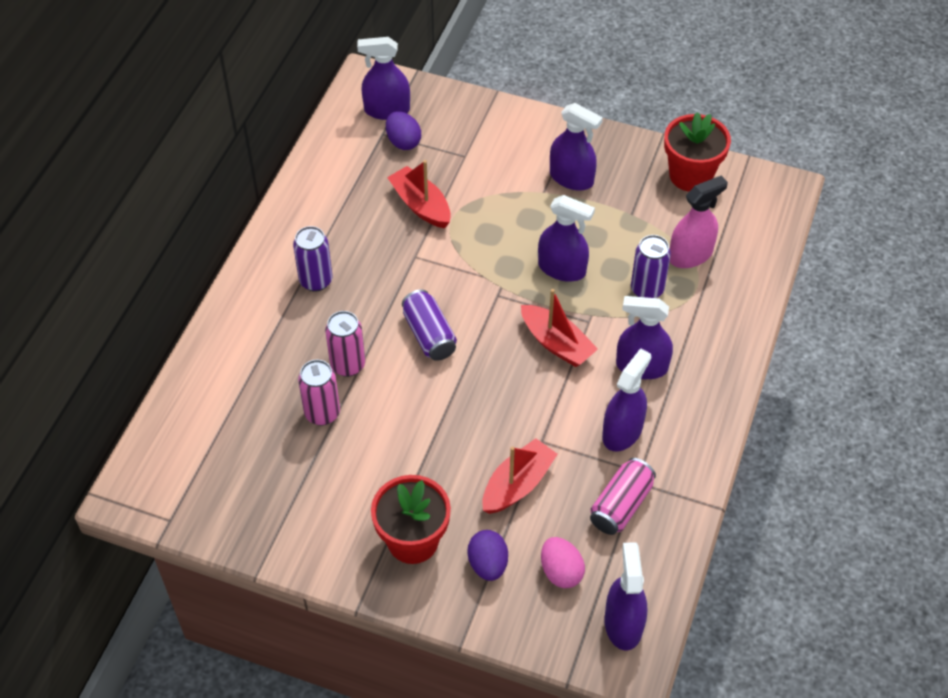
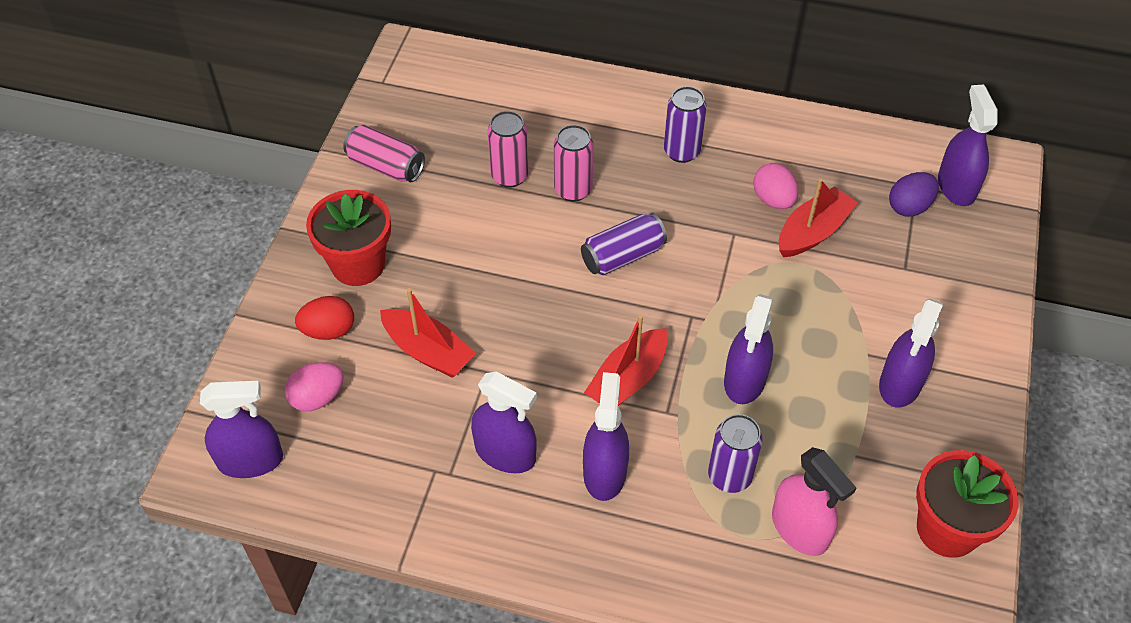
camera: 85 degrees right, 0 degrees up
(382, 225) = (773, 200): none -> pink egg
(488, 564) = (329, 330): purple egg -> red egg
(621, 505) = (402, 454): pink can -> pink can (386, 166)

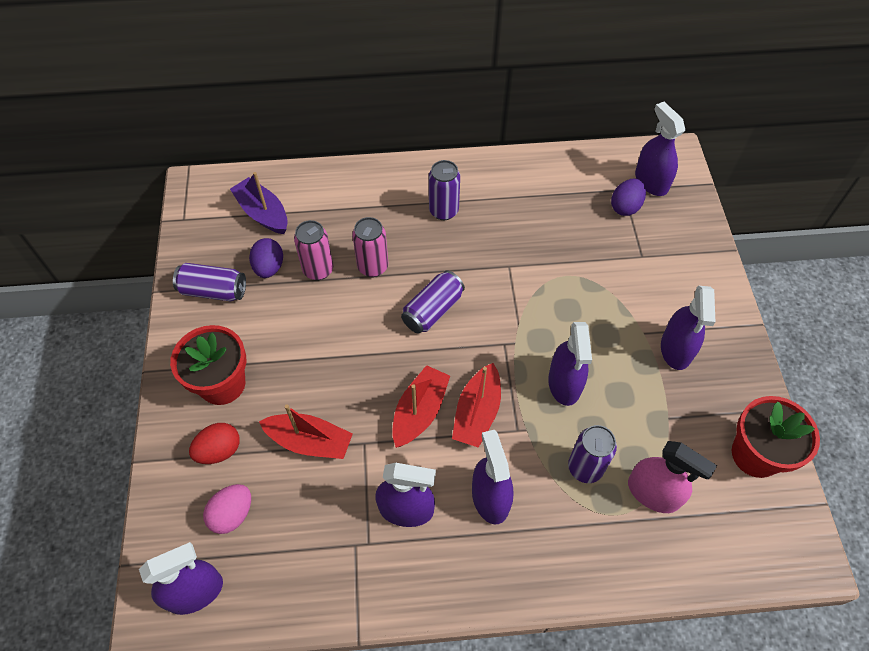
camera: 20 degrees left, 5 degrees up
(386, 166) = (213, 291): pink can -> purple can
(456, 158) = (269, 267): none -> purple egg
(472, 99) = (263, 213): none -> purple boat
(773, 200) = (526, 230): pink egg -> none
(813, 232) = (565, 247): red boat -> red boat (420, 411)

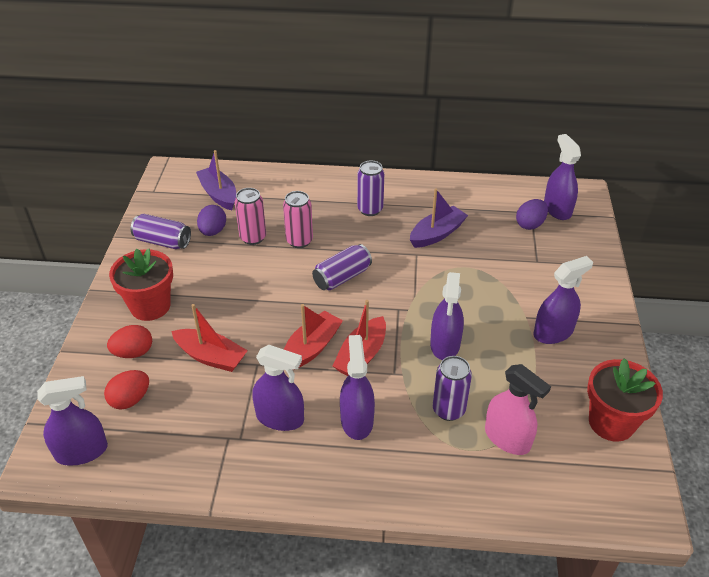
camera: 10 degrees right, 15 degrees down
(232, 514) = (130, 399): pink egg -> red egg
(526, 234) = (437, 234): none -> purple boat
(676, 349) = (553, 332): purple spray bottle -> purple spray bottle turned 135 degrees counterclockwise

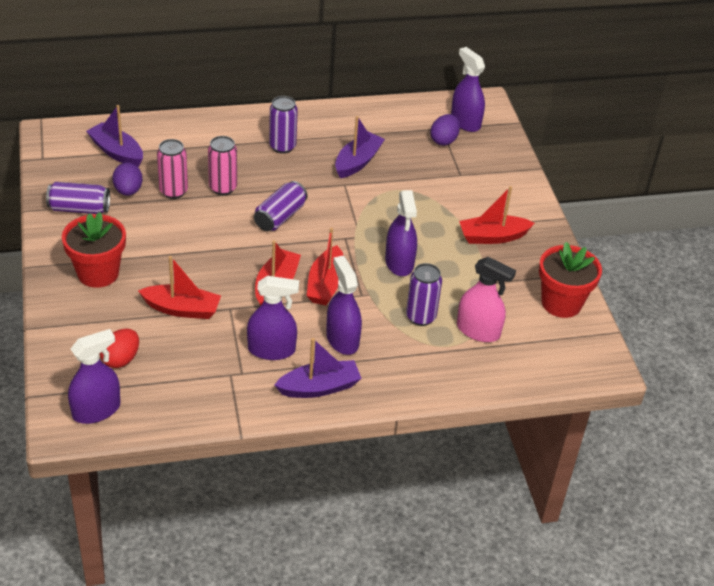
camera: 20 degrees left, 0 degrees up
(133, 352) = (103, 318): red egg -> none
(313, 472) = (319, 387): none -> purple boat
(553, 332) = (492, 237): purple spray bottle -> red boat

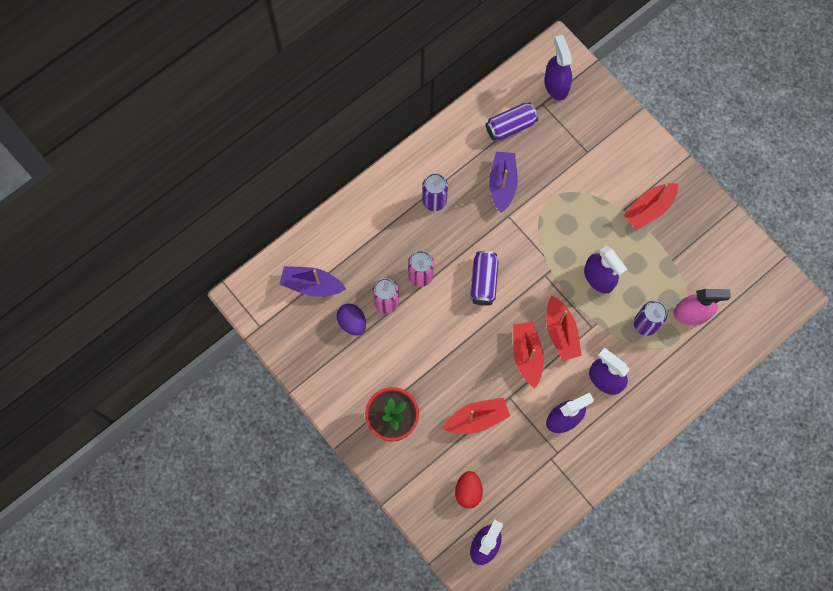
camera: 25 degrees left, 30 degrees up
(79, 209) = (330, 364): purple can -> purple can (510, 126)
(319, 387) = (617, 433): purple boat -> none
(444, 140) = (552, 118): purple egg -> none
(465, 122) = (556, 85): purple spray bottle -> purple spray bottle turned 45 degrees clockwise
(561, 303) = (733, 250): red flower pot -> none

